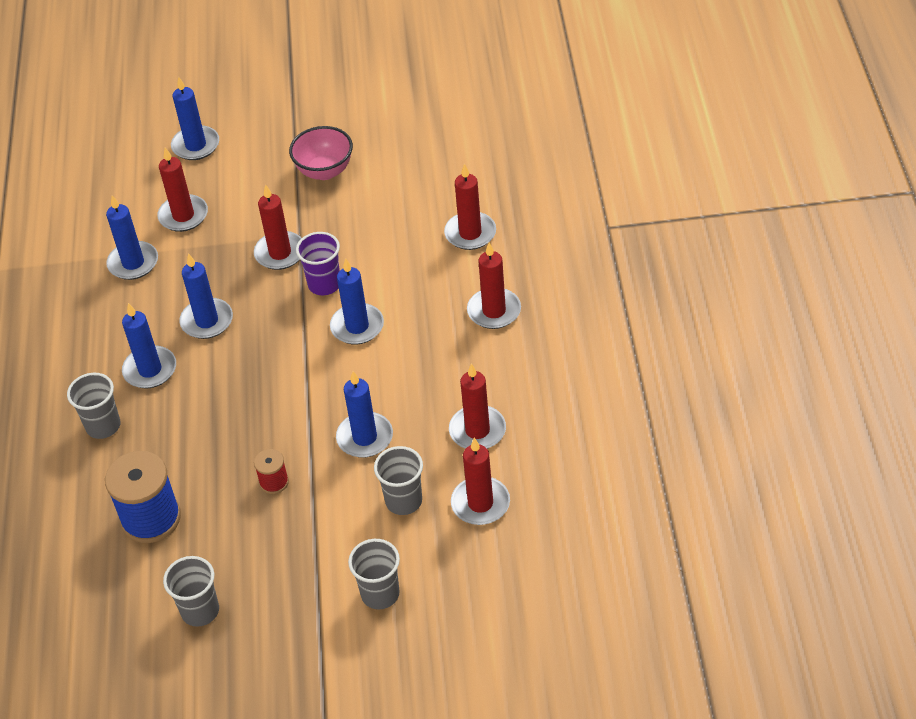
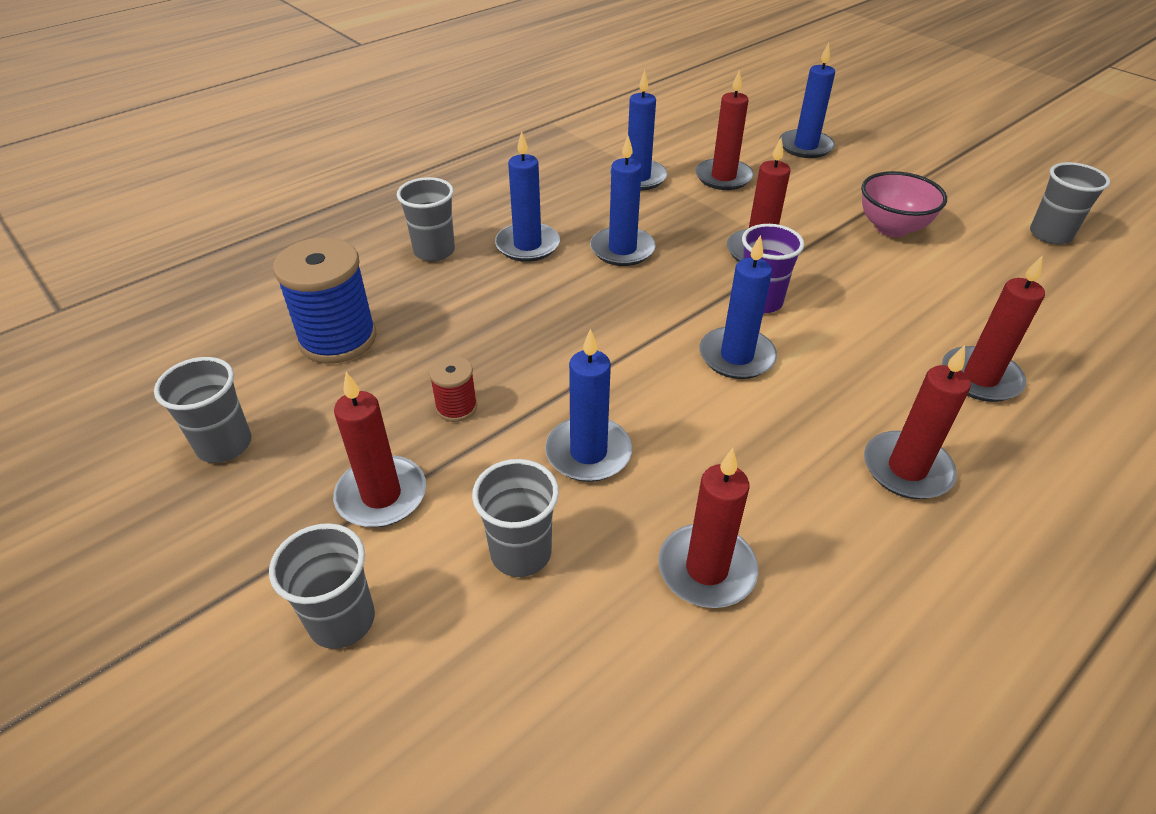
camera: 50 degrees right, 5 degrees down
(404, 104) = (1050, 235): none -> grey cup
(480, 503) = (586, 654): red candle -> red candle (381, 495)

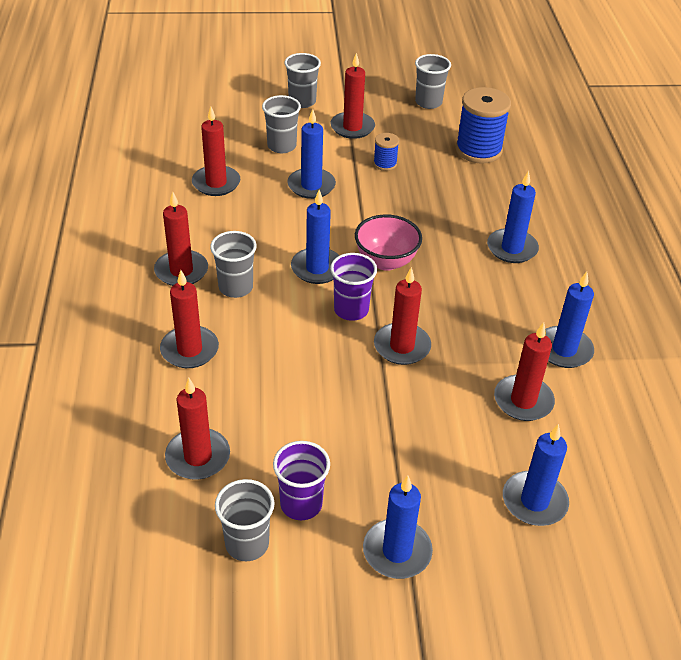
camera: 125 degrees right, 0 degrees up
(434, 251) = (539, 210): grey cup -> grey cup (236, 287)
(456, 407) = (385, 164): red spool -> blue spool
(622, 249) = (467, 285): blue candle -> blue candle (397, 551)
(892, 228) = (357, 445): pink bowl -> pink bowl (386, 261)
(981, 228) = (301, 504): none -> purple cup
(1049, 297) = (198, 456): none -> red candle

